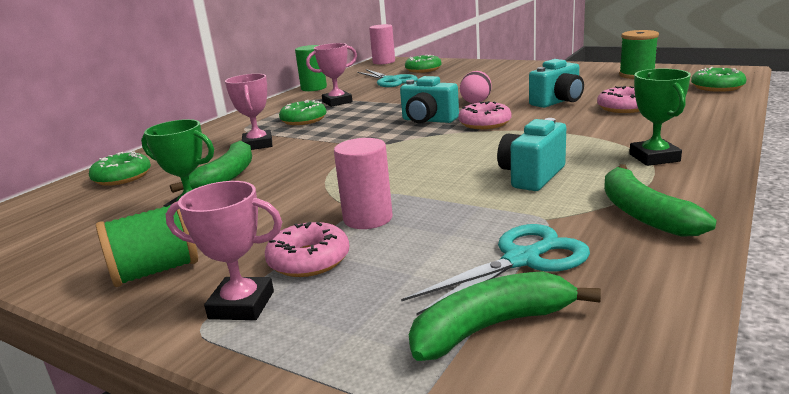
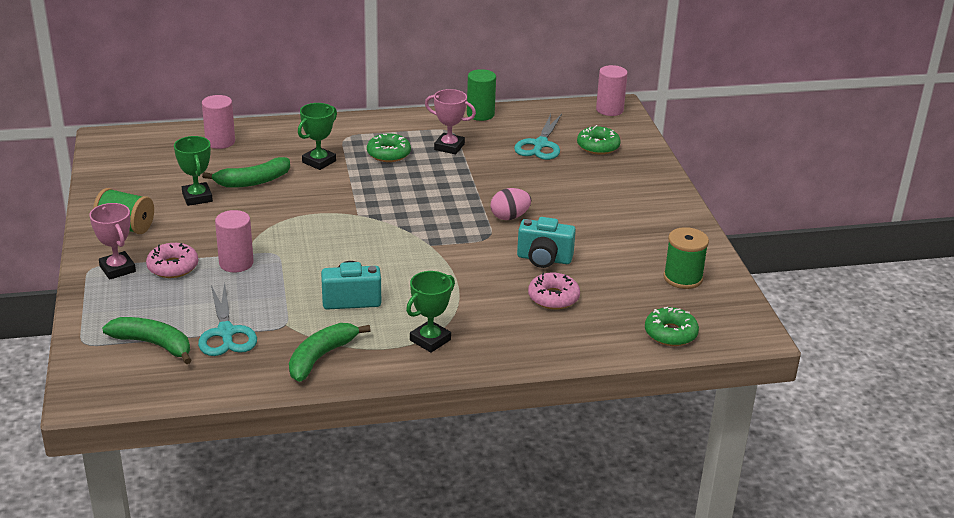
camera: 45 degrees right, 10 degrees up
(122, 177) = (220, 142): green donut -> pink cylinder
(258, 144) = (319, 162): pink trophy -> green trophy
(428, 120) = (436, 213): turquoise camera -> none
(485, 123) = (451, 242): pink donut -> none
(522, 260) = (226, 333): turquoise scissors -> turquoise scissors turned 60 degrees clockwise

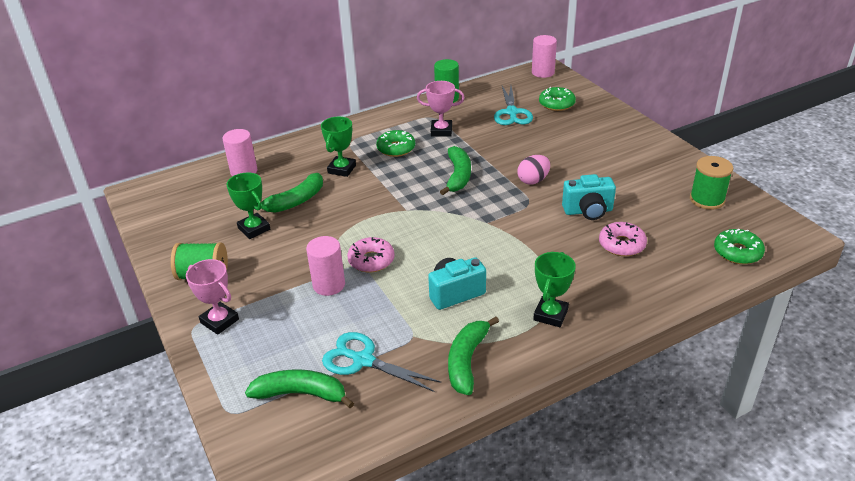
camera: 15 degrees left, 5 degrees up
(173, 267) = (272, 304): pink donut -> pink donut (371, 260)
(226, 333) = (363, 360): turquoise scissors -> turquoise scissors turned 150 degrees clockwise
(433, 195) = (458, 176): none -> green banana

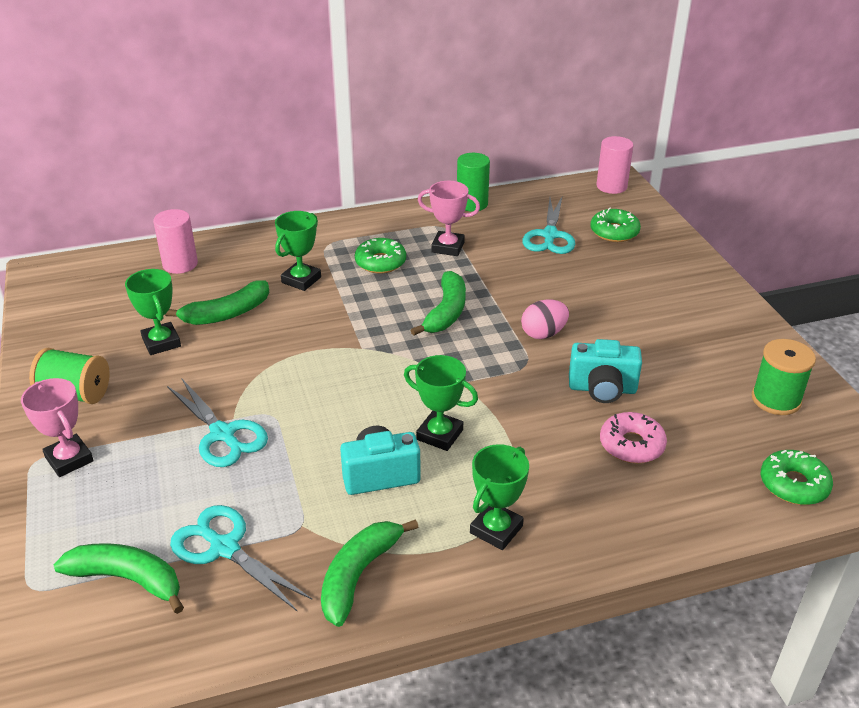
camera: 10 degrees right, 0 degrees up
(329, 285) = (223, 434): pink cylinder -> turquoise scissors
(371, 260) = (289, 410): pink donut -> none
(486, 259) = (440, 435): none -> green trophy

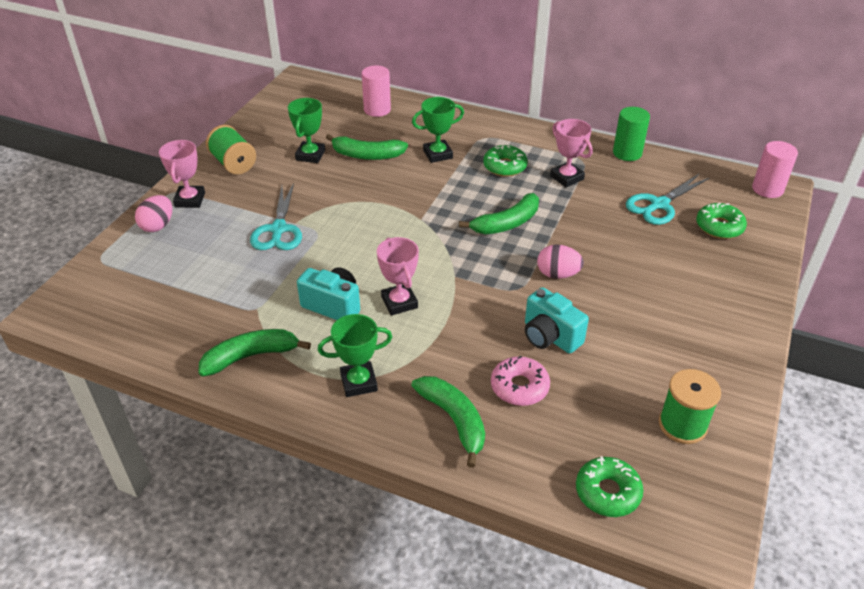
camera: 40 degrees right, 5 degrees up
(63, 508) = (158, 226): none -> pink egg
(127, 579) = (143, 283): green banana -> green banana (454, 420)
(224, 548) = (204, 295): turquoise scissors -> none
(440, 435) = (399, 302): green trophy -> pink trophy

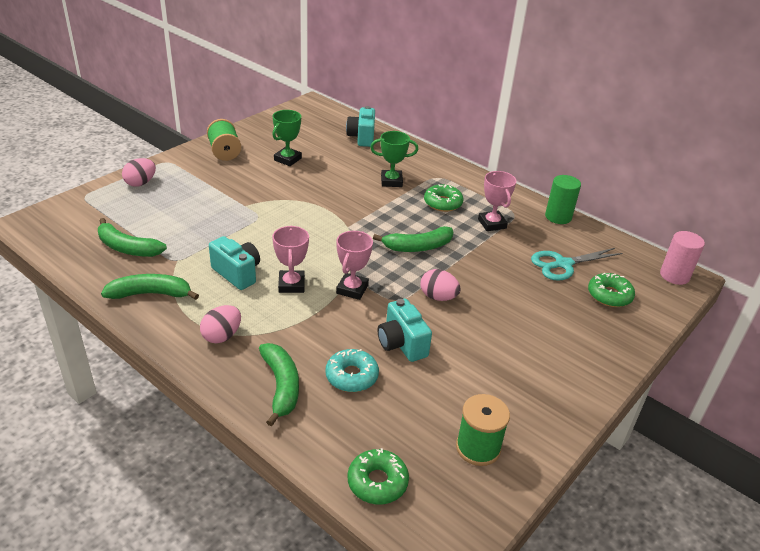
camera: 15 degrees right, 5 degrees down
(190, 200) = (176, 170): pink trophy -> pink trophy (352, 289)
(278, 229) = (229, 207): turquoise scissors -> none
(359, 382) = (222, 336): green trophy -> pink egg
(367, 155) = (333, 169): green banana -> green banana (127, 248)
(377, 110) = (362, 137): pink cylinder -> turquoise camera
(519, 387) = (351, 376): pink donut -> turquoise donut

